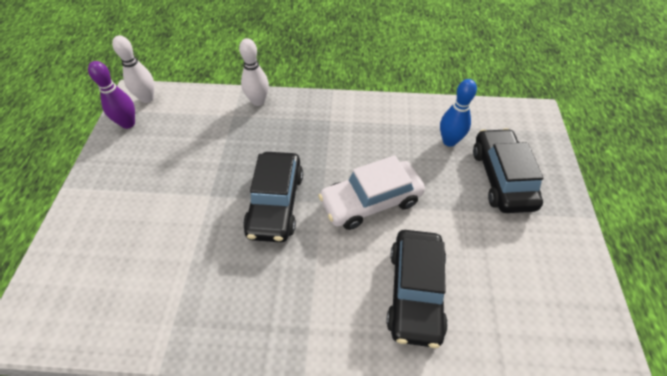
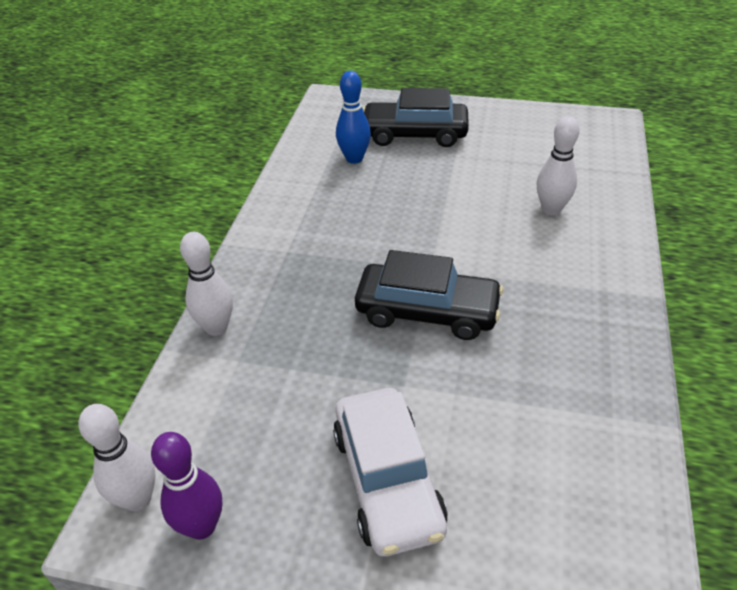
camera: 80 degrees left, 10 degrees down
(371, 201) = (434, 227): white car -> white car (388, 480)
(415, 292) = (551, 209): black car -> white bowling pin

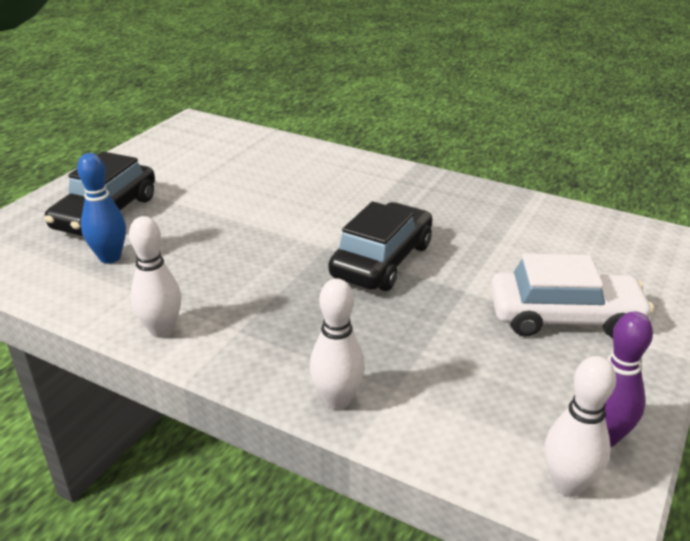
camera: 75 degrees left, 10 degrees down
(551, 209) = (289, 175): white bowling pin -> white bowling pin (162, 330)

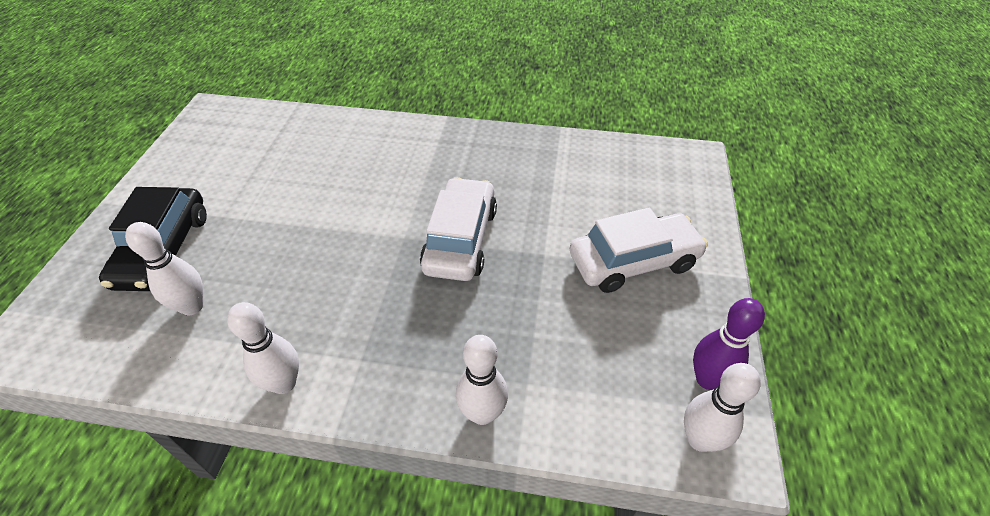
camera: 20 degrees left, 15 degrees up
(110, 257) = (192, 306): blue bowling pin -> white bowling pin
(382, 260) = (460, 239): black car -> white car

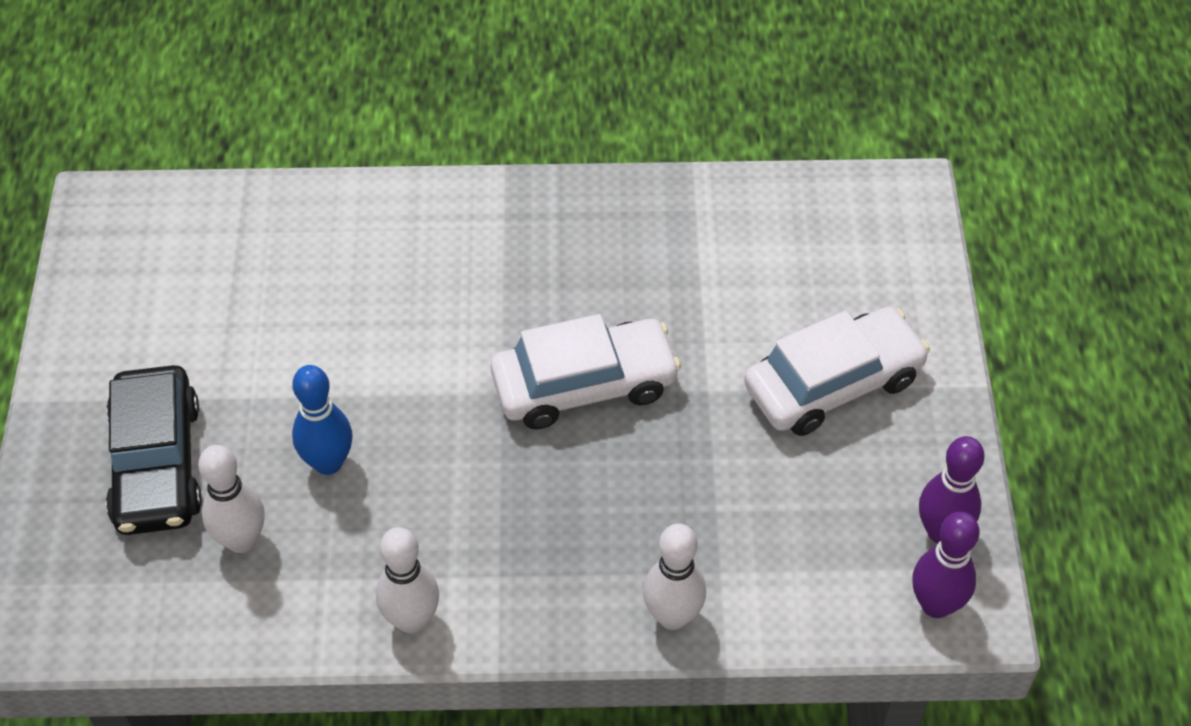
camera: 10 degrees left, 5 degrees up
(273, 264) = (328, 463): none -> blue bowling pin
(460, 239) = (584, 385): white car -> white car turned 75 degrees clockwise
(699, 439) = (936, 604): white bowling pin -> purple bowling pin

